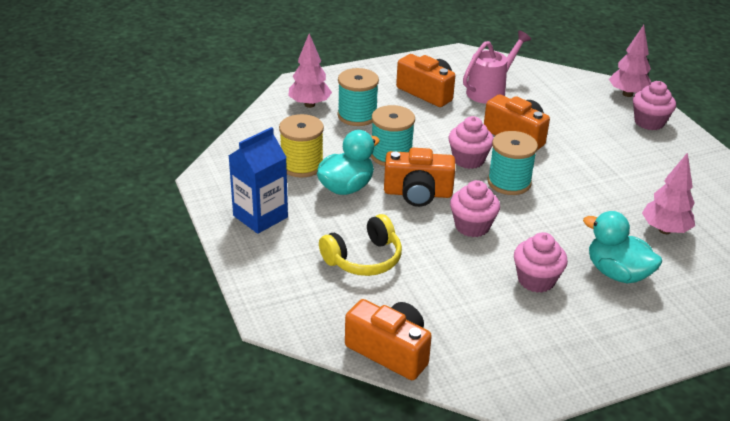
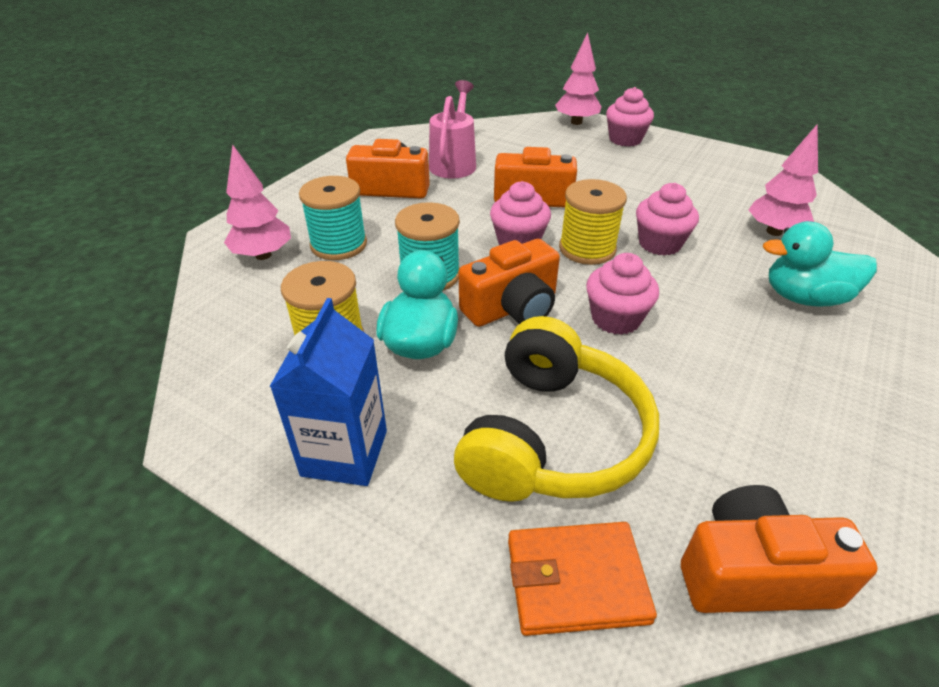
camera: 35 degrees left, 5 degrees up
(308, 310) = (576, 580): none -> orange wallet
(363, 258) = (552, 437): yellow headphones -> yellow headphones, size x1.54
(509, 182) = (587, 249): turquoise spool -> yellow spool
(536, 280) = (755, 349): pink cupcake -> pink cupcake (659, 244)

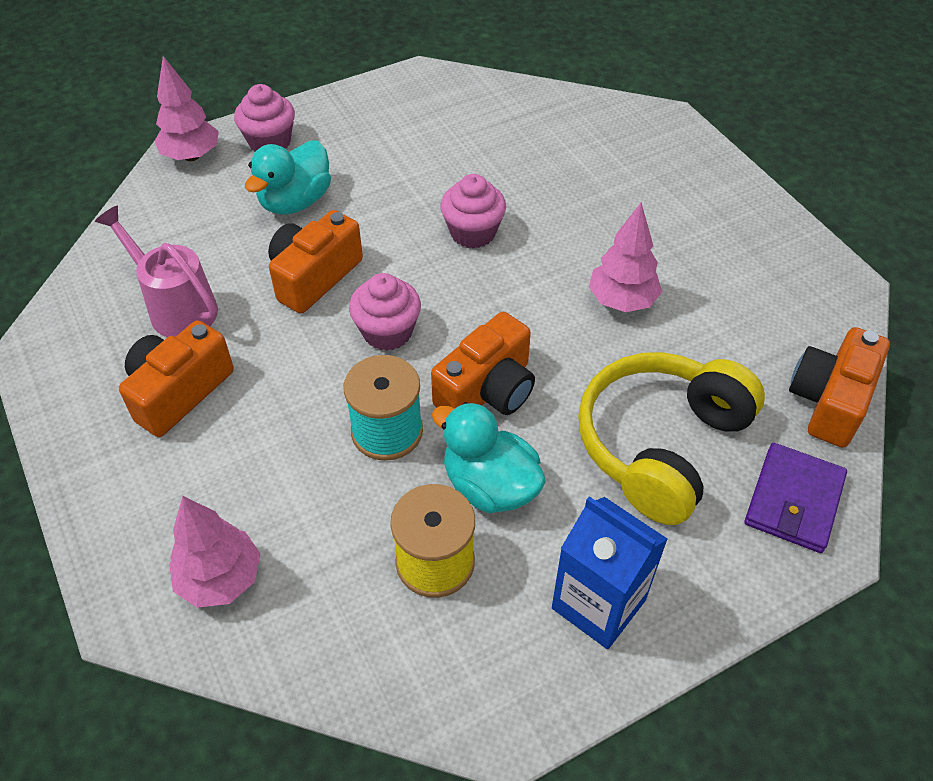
camera: 60 degrees left, 10 degrees up
(338, 244) = (261, 492): turquoise spool -> none
(512, 308) = (487, 390): orange camera -> orange camera turned 45 degrees clockwise
(552, 437) = (661, 445): yellow headphones -> yellow headphones turned 105 degrees counterclockwise
(576, 580) = (794, 500): orange wallet -> purple wallet
(587, 249) = (440, 287): yellow spool -> none
(615, 319) = (553, 325): pink cupcake -> none
(774, 231) = (514, 151): pink tree -> pink tree (621, 301)
(804, 298) = (608, 195): turquoise duck -> turquoise duck (295, 201)

